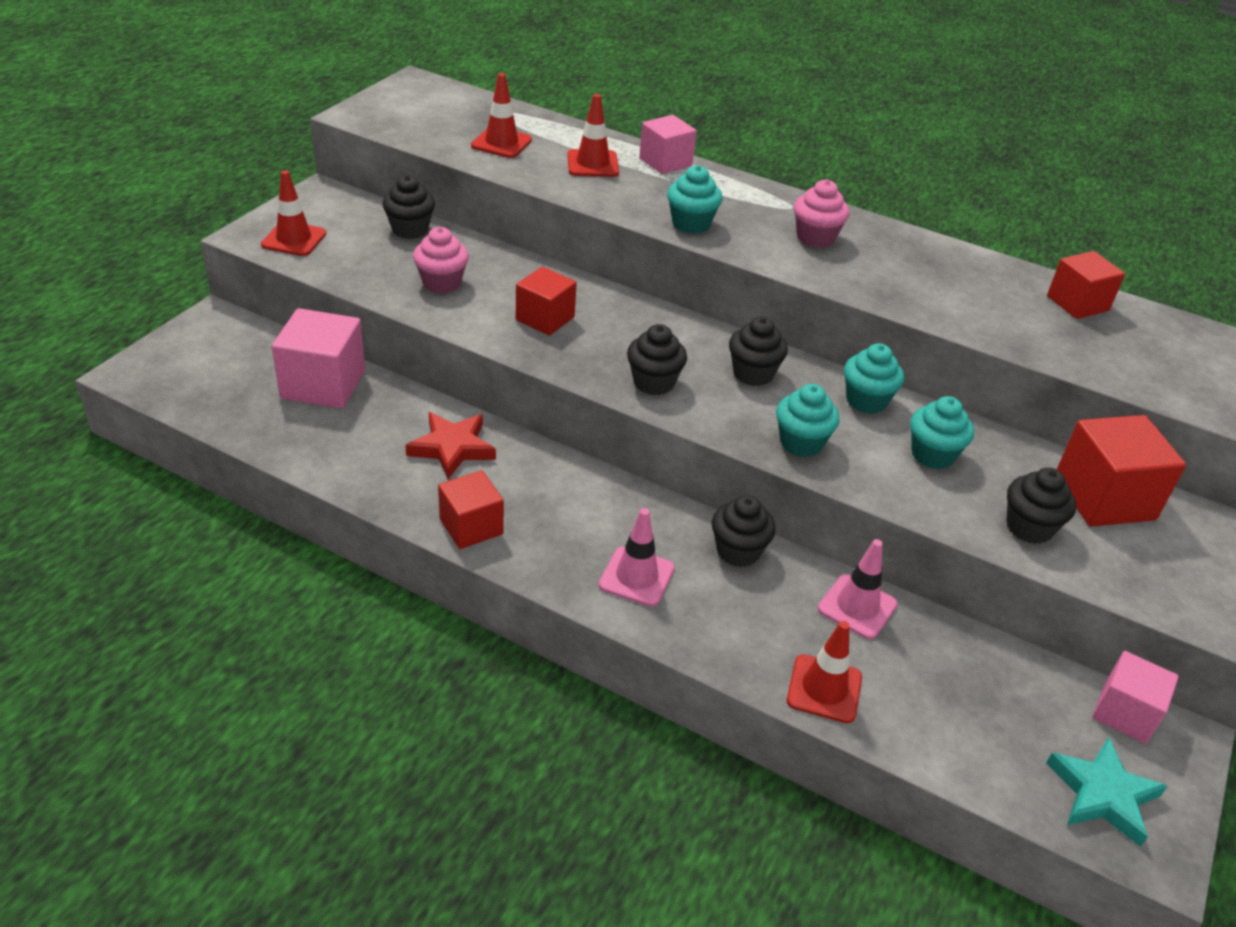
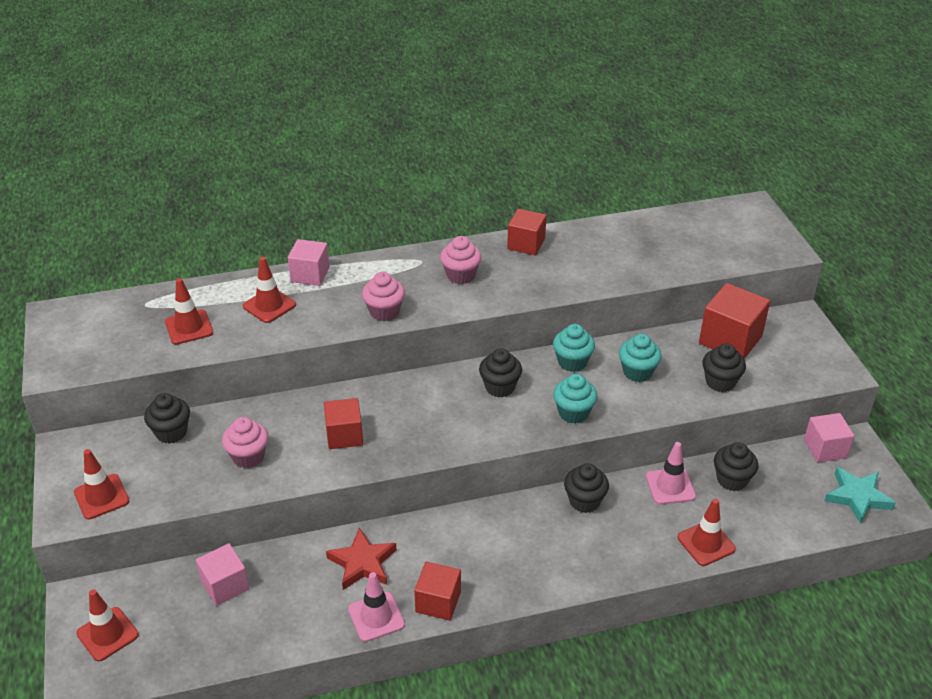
camera: 40 degrees left, 0 degrees up
(196, 356) = (107, 634): none -> red traffic cone
(323, 384) = (225, 585): pink cube -> pink cube, size x0.65
(636, 577) = (556, 557): pink traffic cone -> pink traffic cone (376, 617)
(654, 382) = (458, 432): black cupcake -> black cupcake (732, 480)
(691, 224) = (384, 312): turquoise cupcake -> pink cupcake
(1077, 303) = (629, 232): red cube -> red cube (526, 244)

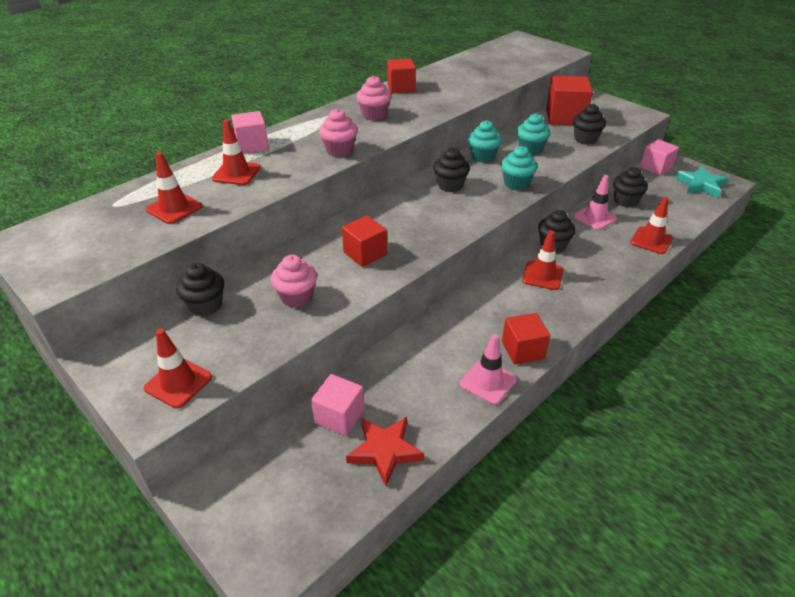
camera: 30 degrees left, 0 degrees up
(107, 634) = (259, 511): red traffic cone -> red traffic cone (542, 275)
(362, 563) = (439, 348): red star -> red star (385, 451)

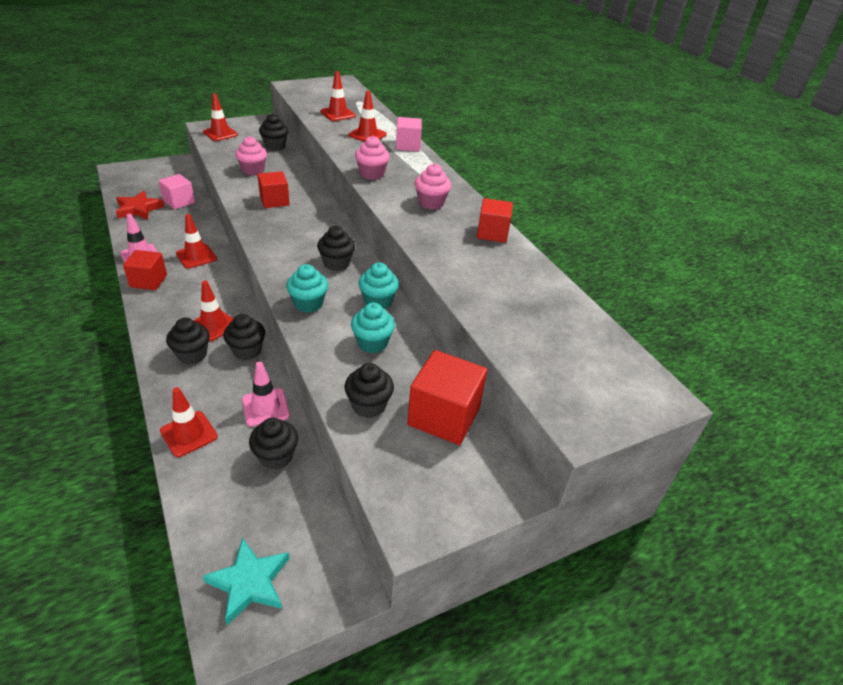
camera: 105 degrees right, 0 degrees up
(453, 335) = (196, 256): none -> red traffic cone
(586, 271) = (192, 355): none -> black cupcake
(655, 167) = (332, 551): pink cube -> none

